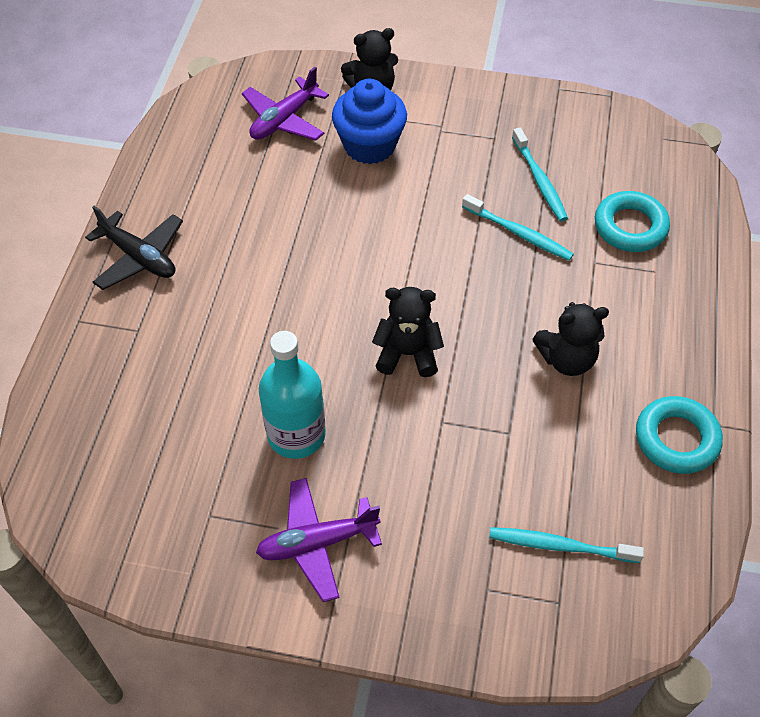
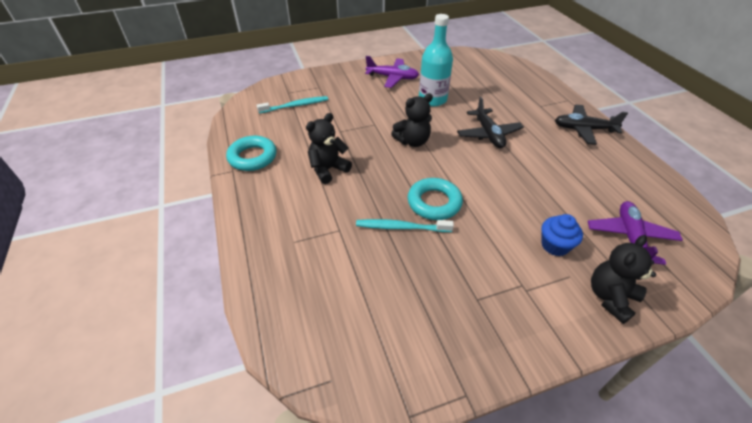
camera: 150 degrees right, 10 degrees down
(283, 314) = (488, 134): none -> black plane
(317, 543) = (392, 78): purple plane -> purple plane turned 60 degrees clockwise
(369, 145) = (555, 245): blue cupcake -> blue cupcake, size x0.61
(539, 181) = (414, 275): turquoise toothbrush -> none
(630, 227) = (325, 267): turquoise ring -> turquoise ring (434, 203)

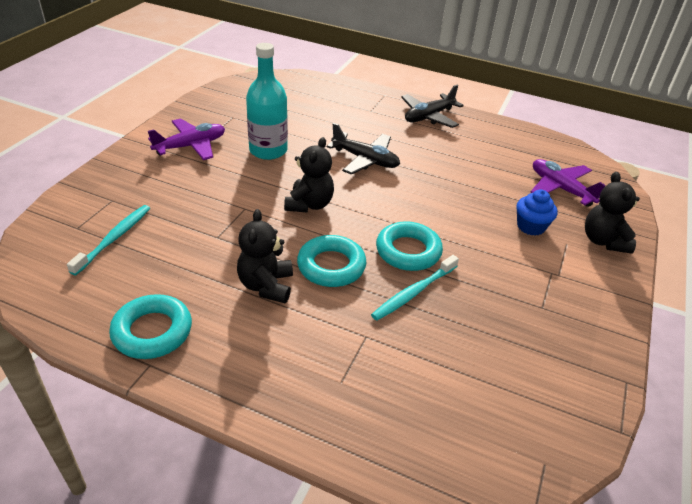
camera: 50 degrees left, 5 degrees down
(375, 181) = (331, 266): none -> turquoise ring

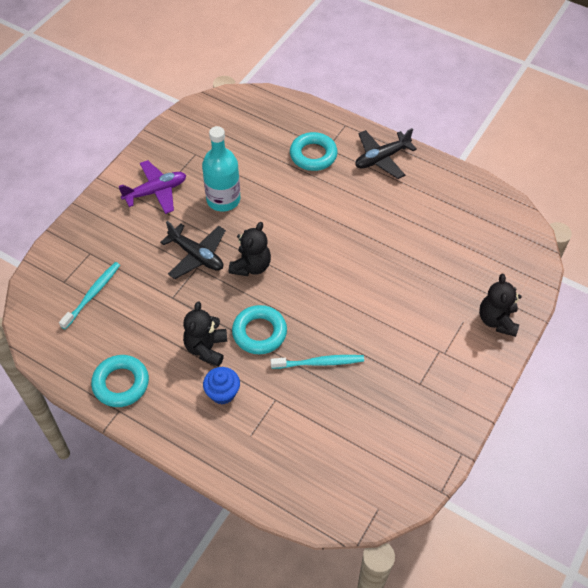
camera: 10 degrees right, 15 degrees up
(365, 160) = (309, 214): black plane -> black plane (196, 255)
(408, 251) = (325, 321): turquoise ring -> turquoise ring (313, 155)
(413, 293) = (320, 363): turquoise toothbrush -> turquoise toothbrush turned 150 degrees counterclockwise
(531, 226) = (437, 301): blue cupcake -> blue cupcake (222, 393)
(560, 189) = (480, 258): purple plane -> none

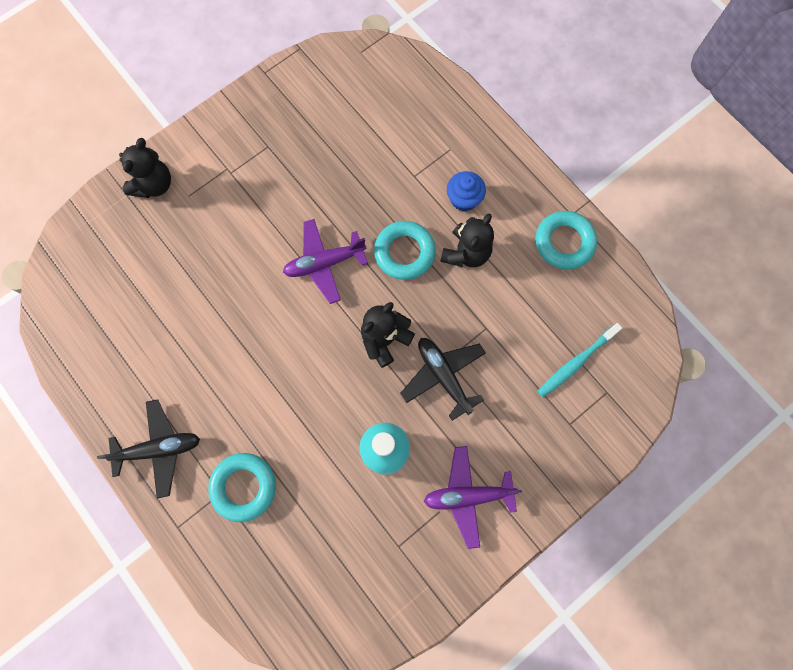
camera: 160 degrees left, 20 degrees up
(320, 363) = (355, 199): turquoise toothbrush -> none
(323, 304) = (324, 263): none -> purple plane

